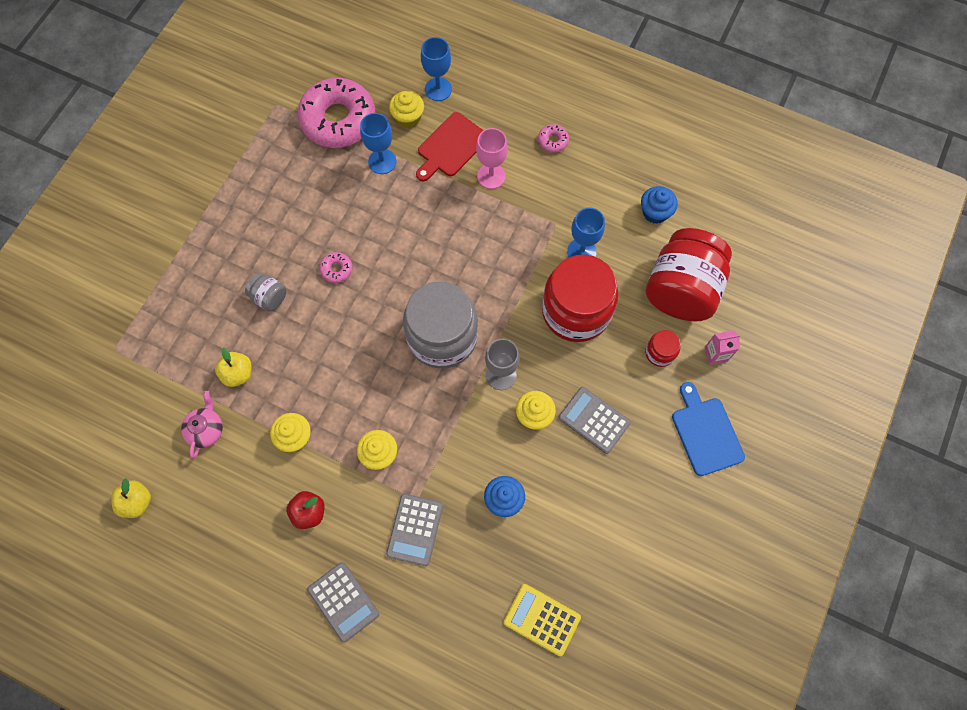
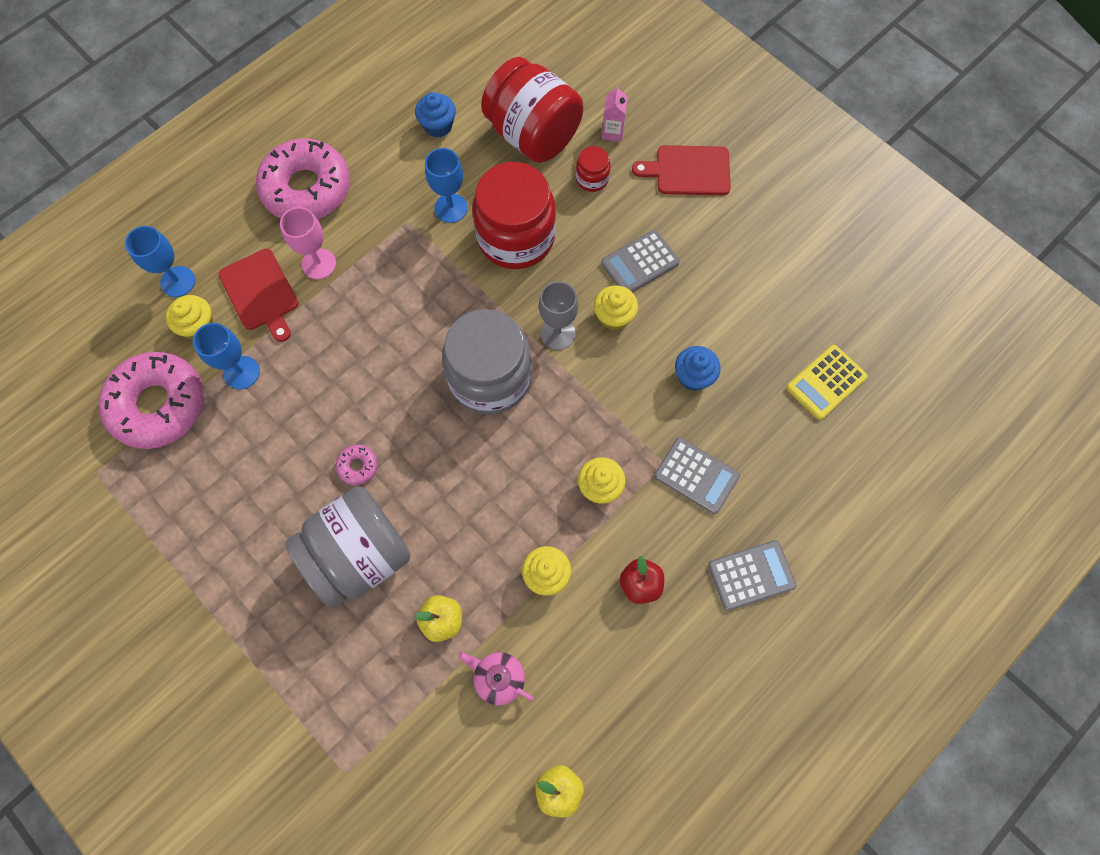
camera: 70 degrees left, 0 degrees up
(269, 297) = (359, 555): grey jar -> grey jar, size x2.29
(553, 141) = (307, 189): pink donut -> pink donut, size x2.49
(705, 433) = (688, 171): blue cutting board -> red cutting board

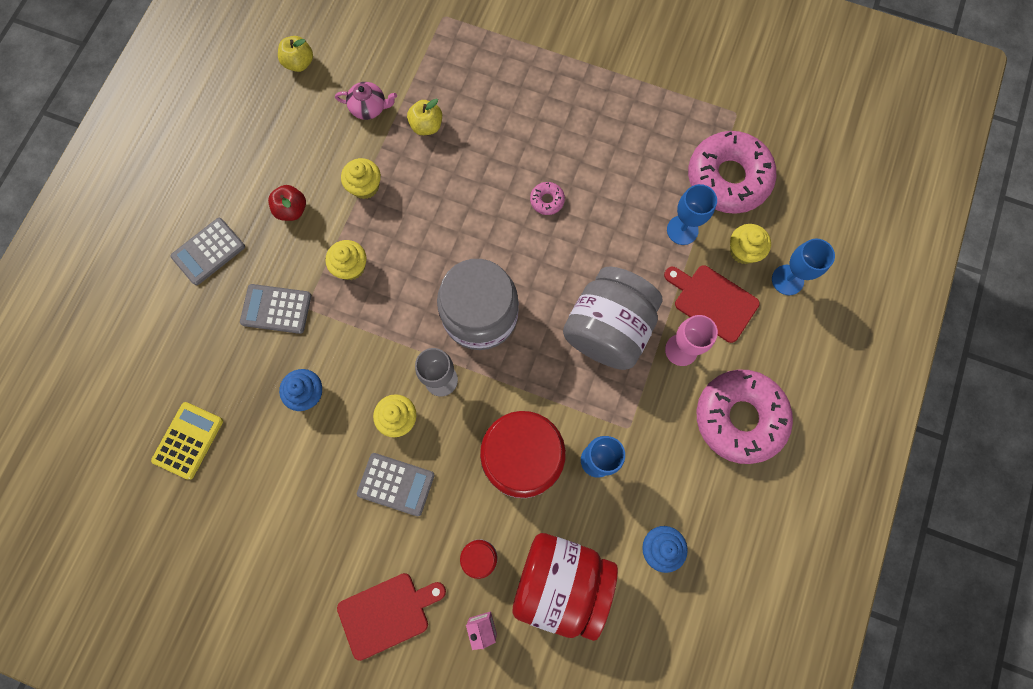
camera: 155 degrees right, 5 degrees up
(359, 555) = (509, 141): grey jar -> grey jar (608, 329)
(640, 263) = (396, 484): grey calculator -> grey calculator turned 75 degrees clockwise

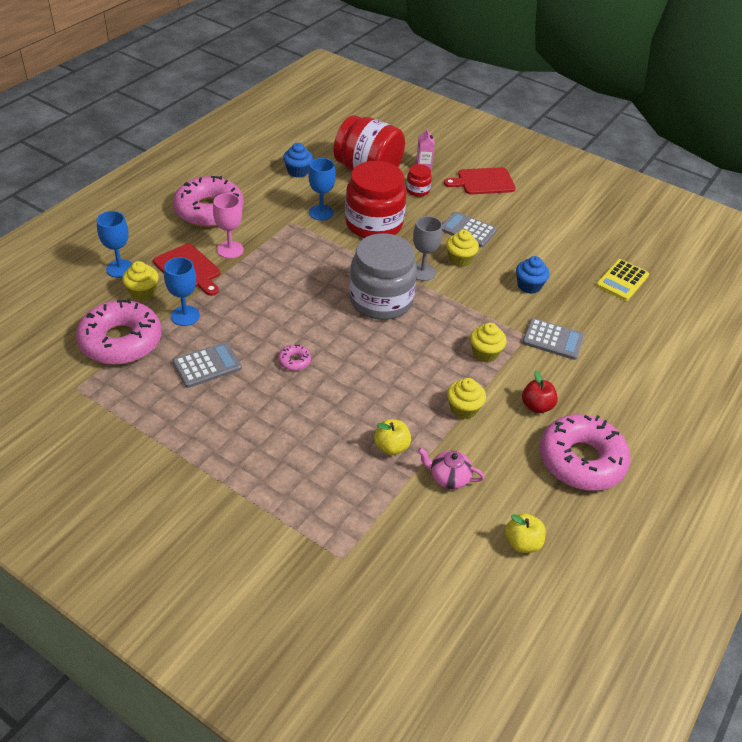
camera: 170 degrees left, 30 degrees down
(208, 252) = (615, 391): grey calculator -> grey calculator (207, 365)
(247, 157) = (581, 460): none -> pink donut
(608, 329) = (280, 272): grey jar -> none

